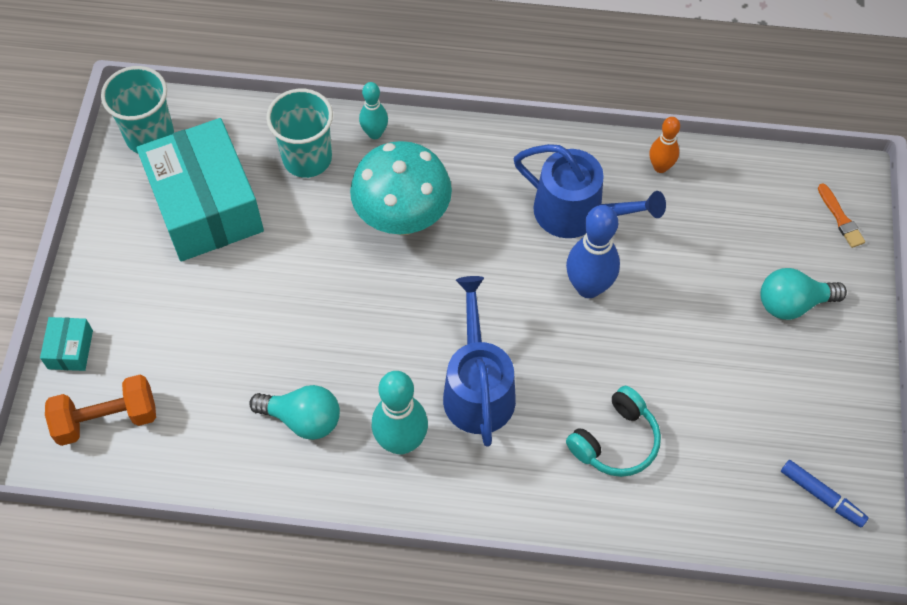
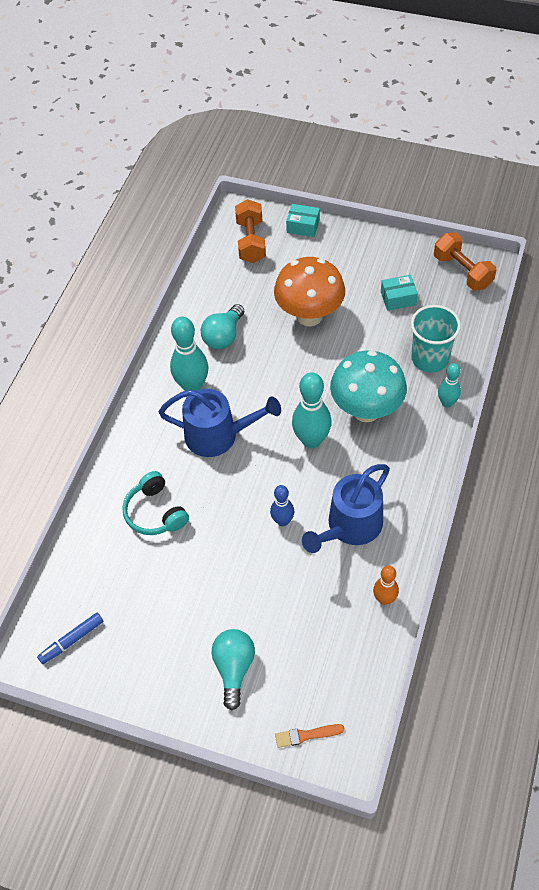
camera: 105 degrees right, 5 degrees down
(150, 136) = (462, 271): turquoise cup -> orange dumbbell
(206, 206) = (398, 298): turquoise box -> turquoise box, size x0.41
(250, 311) = (309, 316): none -> orange mushroom
(462, 274) = (311, 440): none -> turquoise bowling pin
(588, 287) = (282, 521): blue bowling pin -> blue bowling pin, size x0.59

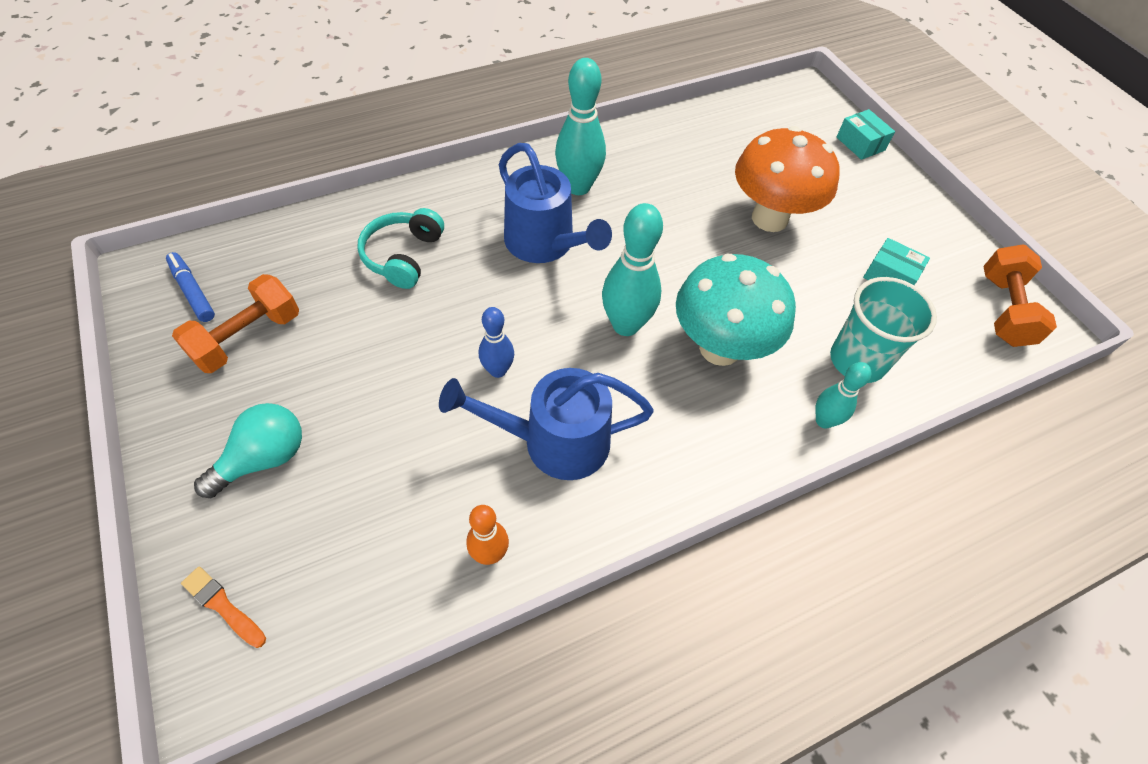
camera: 40 degrees right, 0 degrees up
(72, 640) = (193, 292): blue marker -> blue marker turned 45 degrees clockwise
(223, 336) = (662, 171): turquoise light bulb -> none
(251, 241) = (790, 120): orange dumbbell -> orange dumbbell (248, 338)

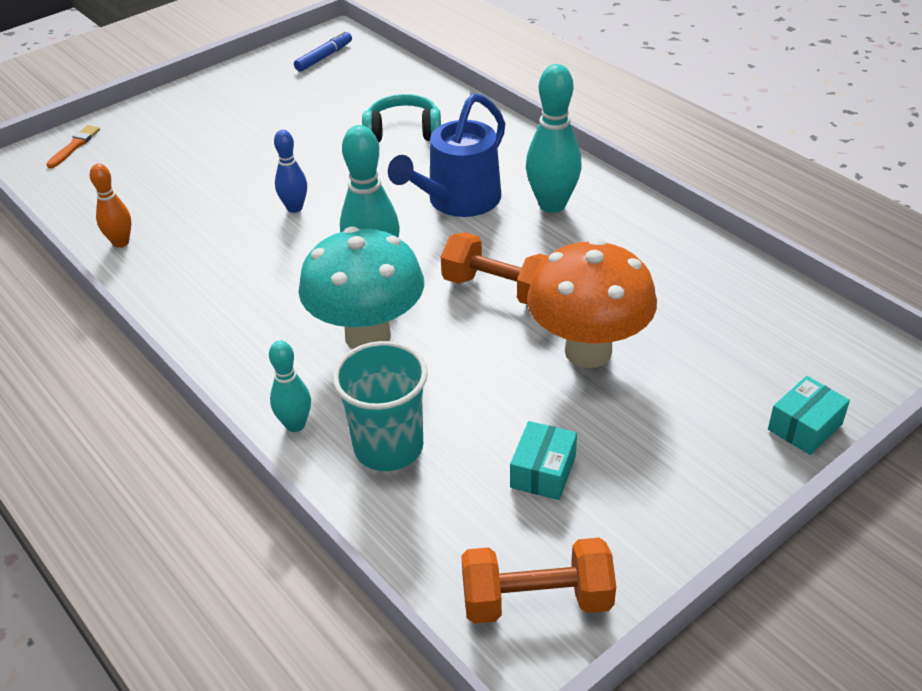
camera: 80 degrees right, 15 degrees down
(248, 338) = (288, 90): orange dumbbell -> orange dumbbell (499, 289)
(264, 458) = (185, 128): turquoise light bulb -> none
(555, 442) = (228, 253): blue watering can -> none

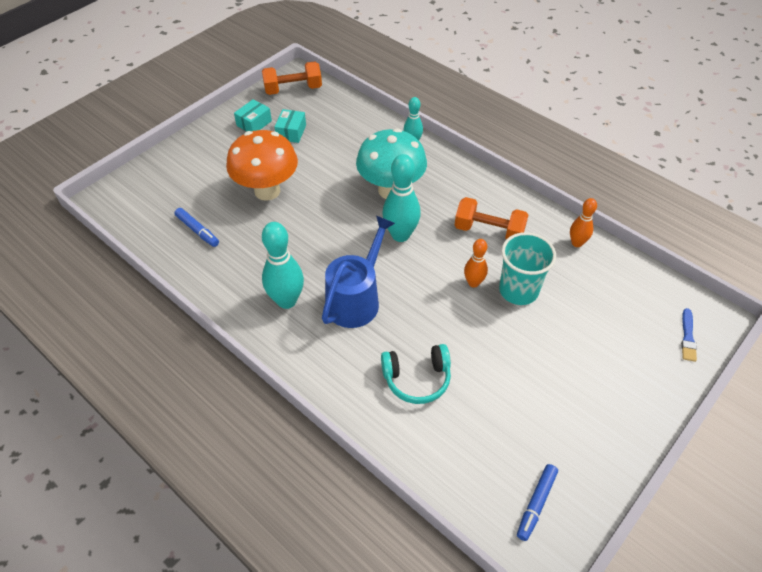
camera: 170 degrees right, 10 degrees up
(74, 146) = (687, 337): orange brush -> blue brush
(295, 208) = (473, 283): blue bowling pin -> orange bowling pin
(388, 447) = (364, 136): turquoise cup -> turquoise cup (518, 290)
(499, 289) = (319, 226): orange dumbbell -> orange dumbbell (489, 231)
(699, 297) = (197, 230): none -> blue marker
(805, 427) = (163, 161): turquoise box -> turquoise box (254, 123)

